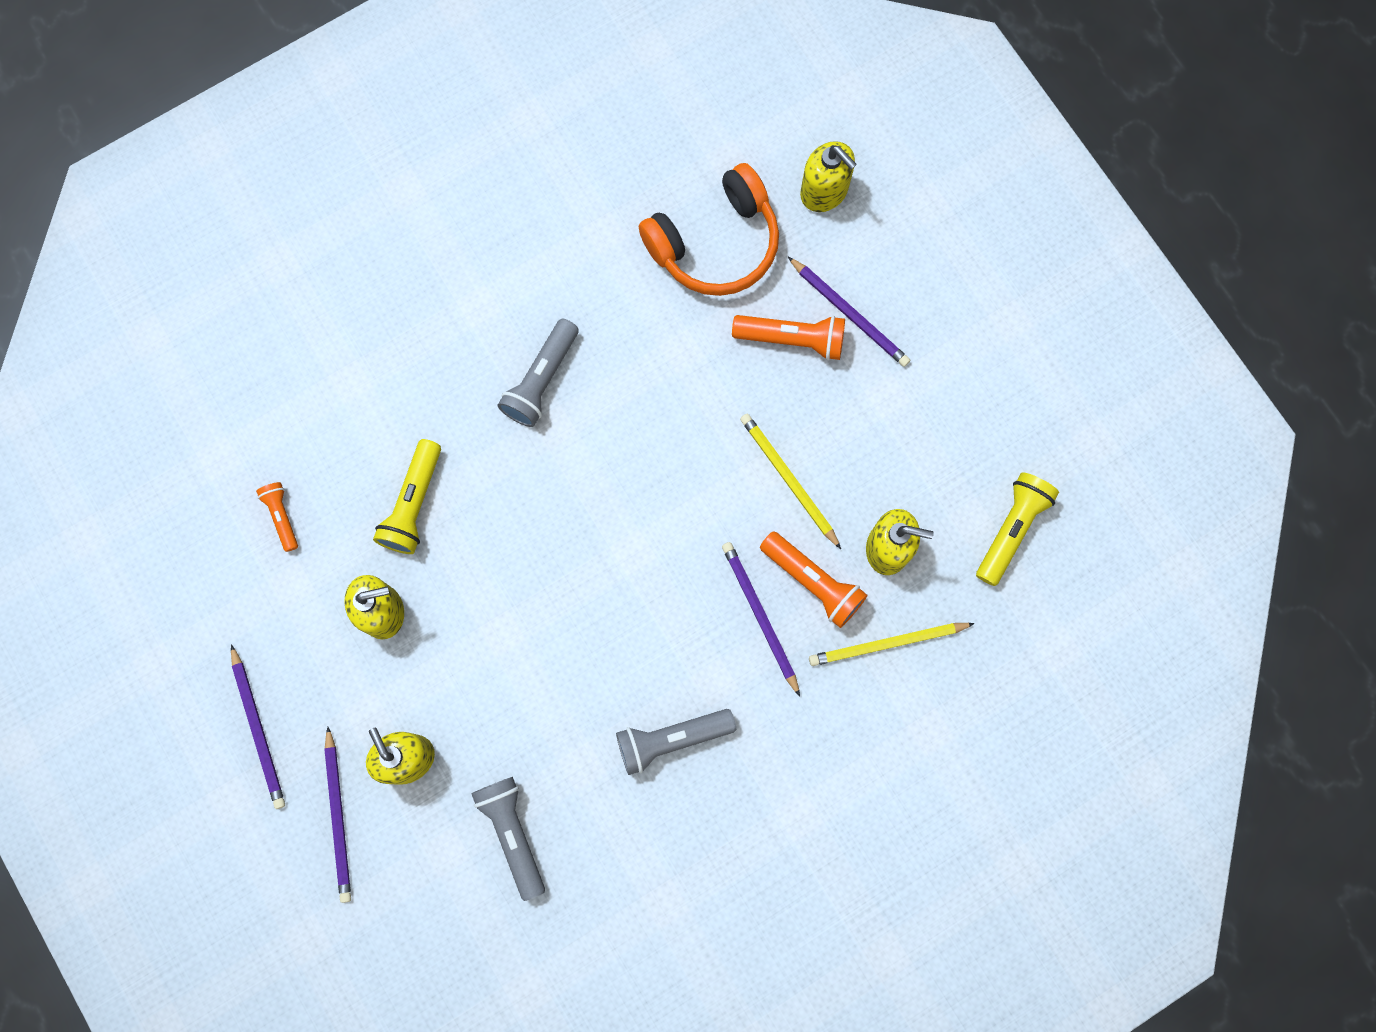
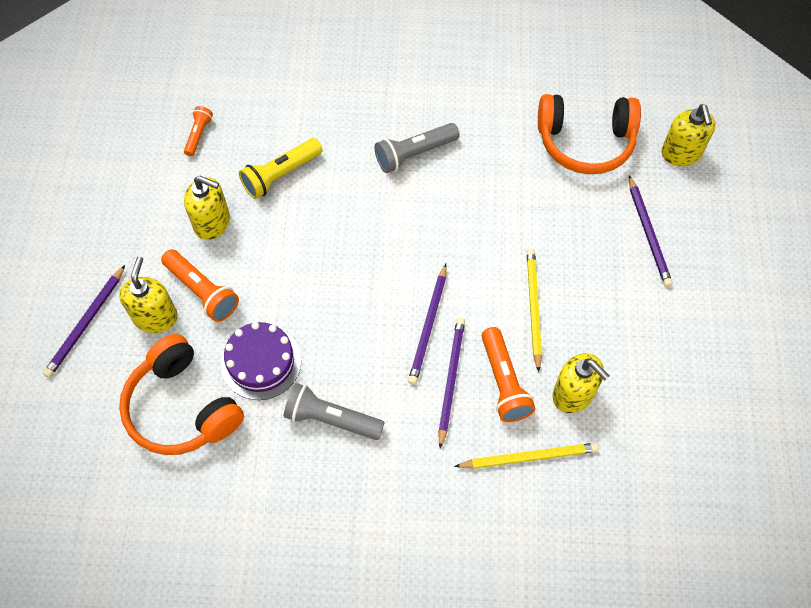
camera: 35 degrees right, 15 degrees down
(258, 728) = (84, 241): purple pencil -> purple pencil (428, 326)
(513, 833) = (182, 407): grey flashlight -> orange headphones
(556, 730) = (261, 362): none -> purple cake
(792, 339) = (597, 225): orange flashlight -> orange flashlight (202, 291)
(888, 644) = (528, 457): yellow pencil -> yellow pencil turned 150 degrees clockwise
(1011, 529) = (674, 439): yellow flashlight -> none

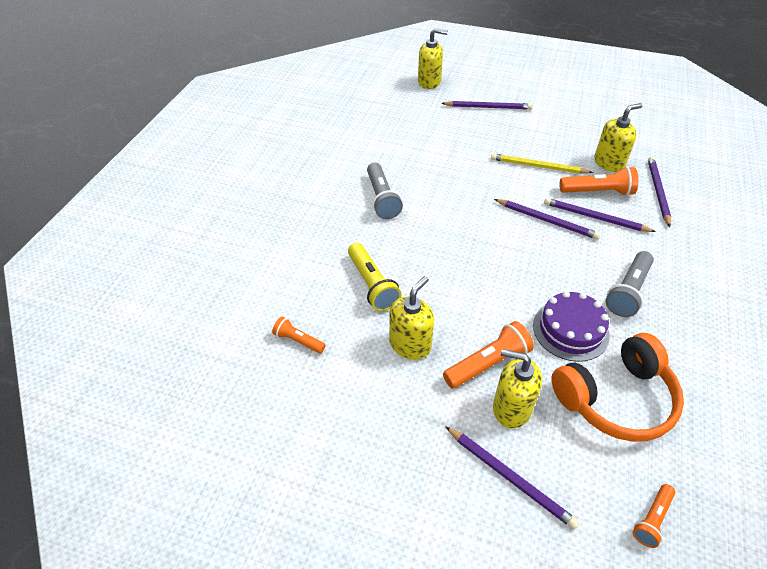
camera: 75 degrees left, 15 degrees down
(61, 438) = (652, 519): none -> orange flashlight
(528, 457) = (658, 192): yellow pencil -> purple pencil
(585, 142) = (404, 116): orange headphones -> none

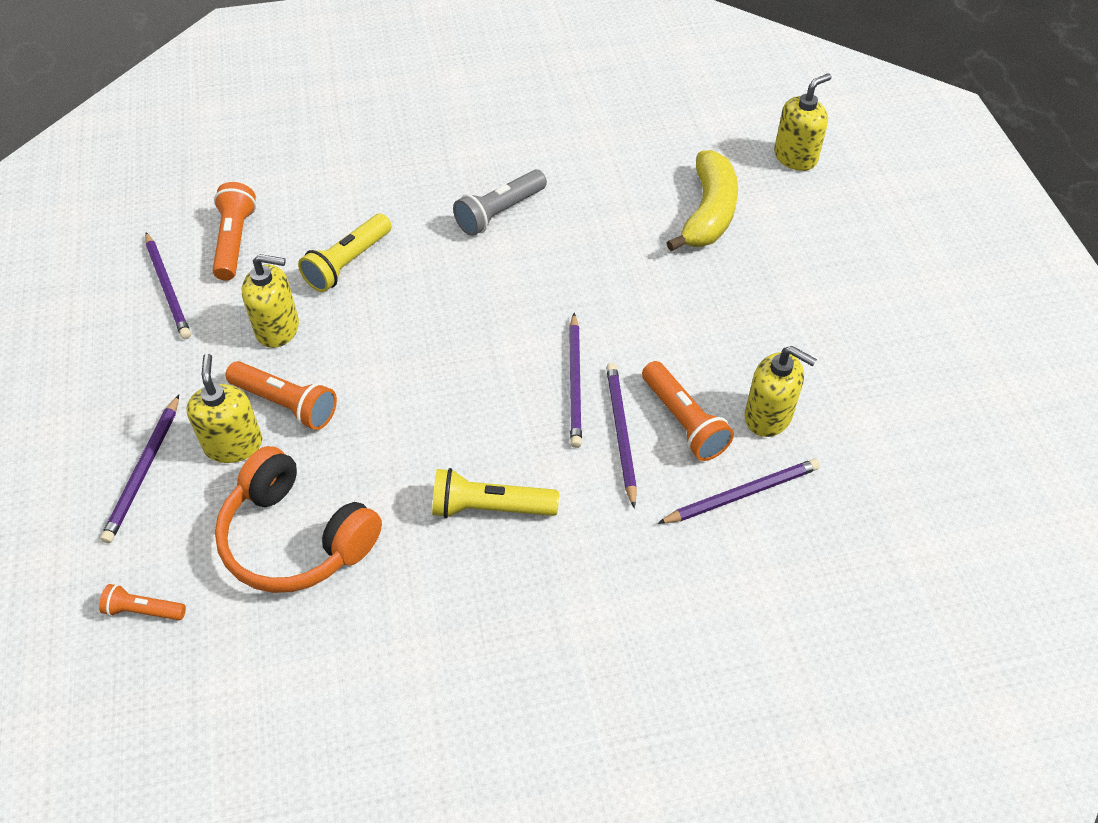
camera: 60 degrees right, 5 degrees up
(298, 341) = (235, 241): orange flashlight -> orange flashlight, size x1.66
(429, 82) = (795, 157): yellow soap dispenser -> yellow soap dispenser turned 105 degrees counterclockwise
(448, 124) = (708, 213): none -> yellow banana
(487, 107) = (790, 238): purple pencil -> purple pencil (168, 288)
(538, 166) = (690, 338): yellow pencil -> none
(570, 330) = (383, 465): purple cake -> none
(628, 291) = (490, 507): grey flashlight -> yellow flashlight

